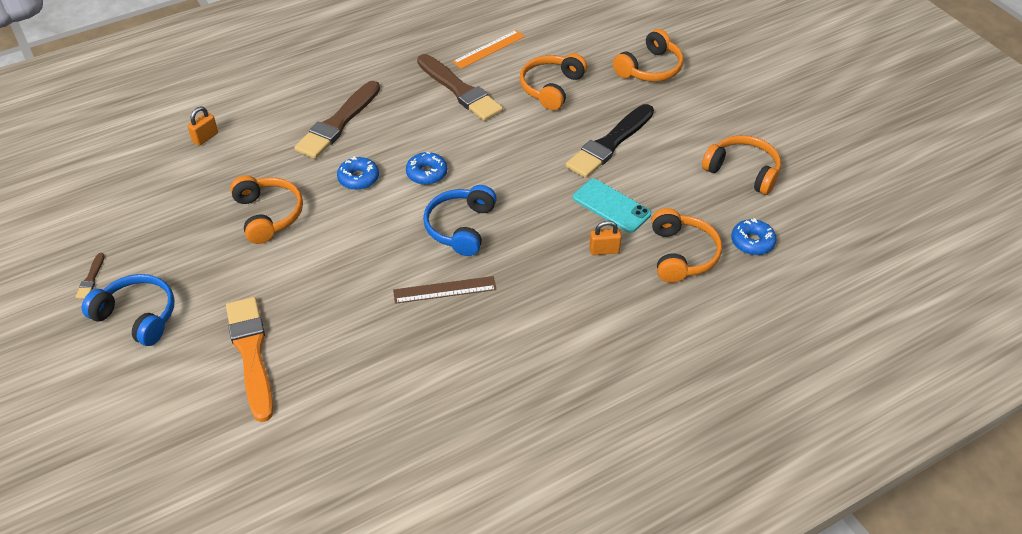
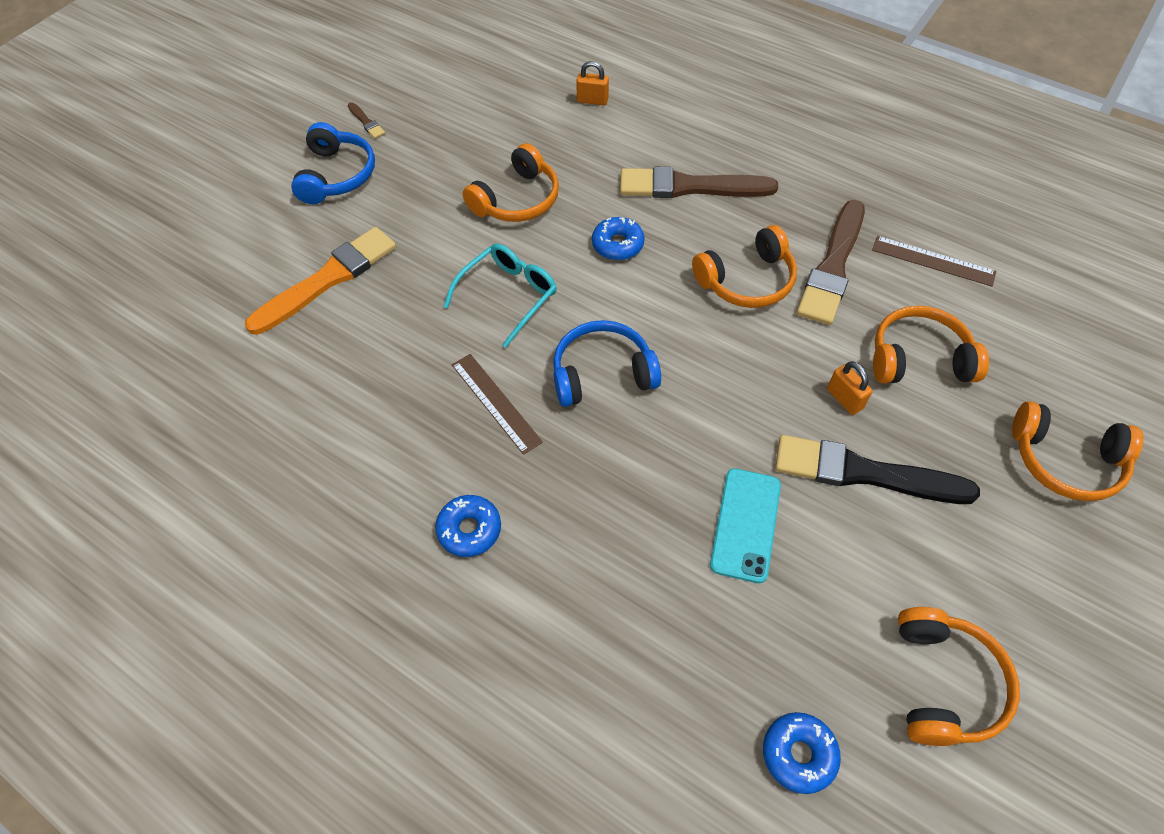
camera: 65 degrees right, 10 degrees up
(91, 278) = (366, 122): brown brush -> brown brush turned 105 degrees counterclockwise
(357, 251) = (508, 296): none -> turquoise glasses
(427, 173) = (668, 301): blue donut -> blue donut (469, 529)
(489, 49) = (933, 261): orange ruler -> brown ruler
(604, 250) = (658, 549): orange padlock -> orange padlock (844, 399)
(681, 254) = (710, 656): orange headphones -> orange headphones (746, 280)

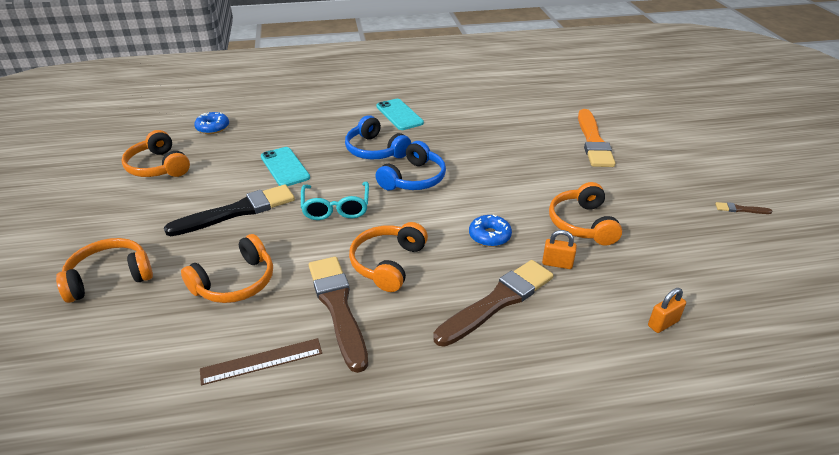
camera: 135 degrees right, 20 degrees down
(336, 175) = (687, 177): blue headphones -> blue headphones (375, 150)
(469, 529) = (399, 115): blue donut -> turquoise phone
(495, 402) = (446, 146): brown ruler -> none
(508, 296) = (505, 181): turquoise glasses -> turquoise glasses (336, 208)
(844, 399) = (271, 236): orange padlock -> orange padlock (557, 264)

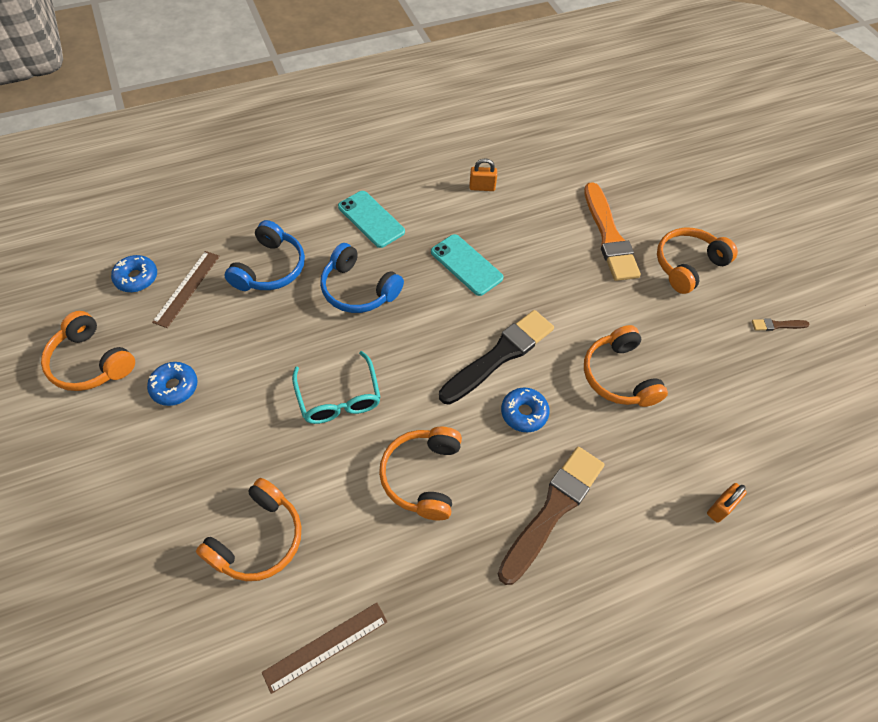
camera: 15 degrees left, 20 degrees up
(109, 277) = (104, 561): orange headphones -> orange headphones (688, 265)
(212, 187) = (174, 387): none -> blue donut
(237, 211) = (221, 425): black brush -> black brush (499, 356)
(246, 136) = (187, 288): none -> brown ruler
(285, 167) = (255, 337): turquoise phone -> turquoise phone (466, 265)
(338, 307) = (386, 553): brown brush -> none
(413, 179) = (417, 333): blue headphones -> blue headphones (270, 268)
(557, 264) = (603, 442): orange padlock -> orange padlock (482, 187)

